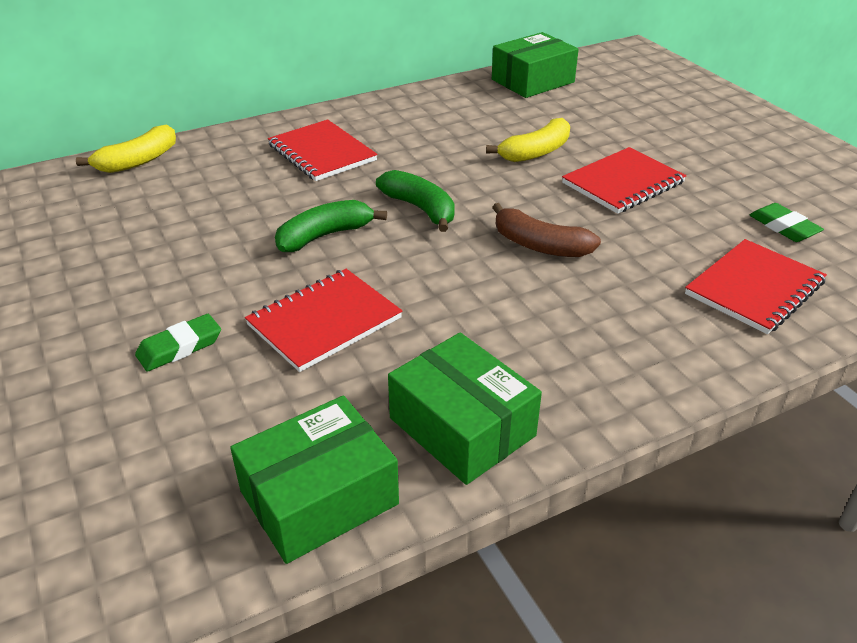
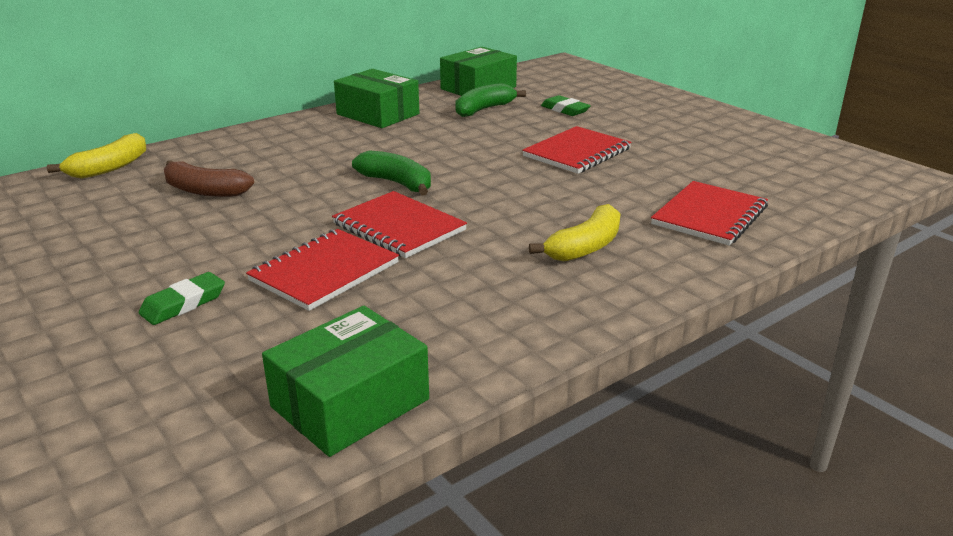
camera: 10 degrees left, 10 degrees down
(322, 153) = (293, 150): red notebook -> red notebook (399, 227)
(324, 236) = (310, 209): green banana -> green banana (484, 109)
(462, 427) = (475, 336): green box -> green box (378, 114)
(536, 152) = (494, 136): yellow banana -> yellow banana (585, 247)
(540, 245) = (514, 201): brown banana -> brown banana (204, 191)
(783, 227) = (722, 173): green eraser -> green eraser (565, 110)

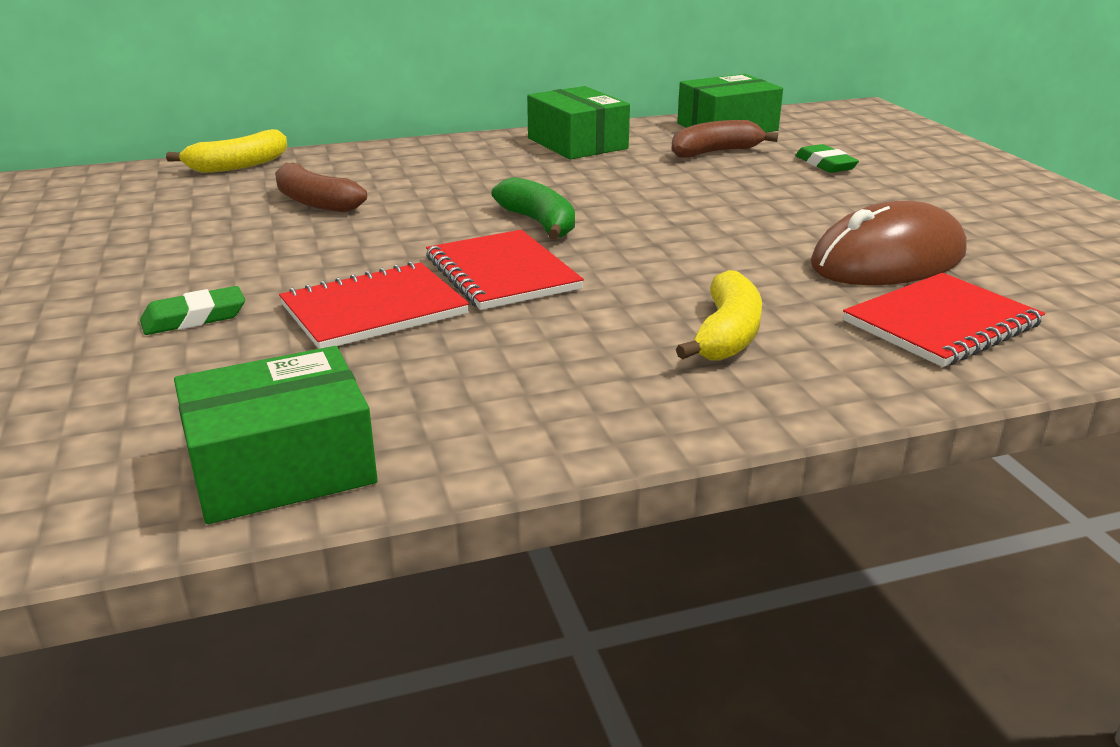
camera: 20 degrees right, 0 degrees up
(484, 109) = (715, 152): green banana -> brown banana
(577, 152) = (803, 217): red notebook -> none
(585, 247) = (727, 335): yellow banana -> yellow banana turned 45 degrees counterclockwise
(650, 176) = (888, 259): none -> brown mouse

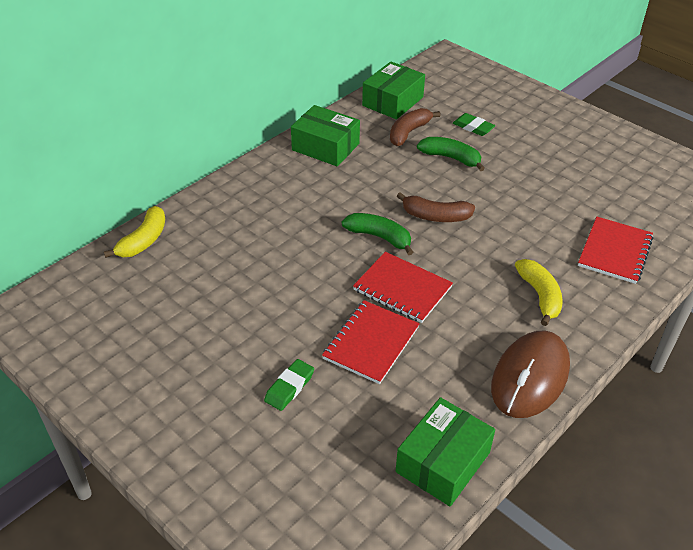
camera: 30 degrees left, 15 degrees up
(315, 202) = (236, 262): brown banana -> brown banana (435, 216)
(752, 182) = (451, 158): none -> green banana
(888, 259) = (562, 209): brown mouse -> brown mouse (530, 377)

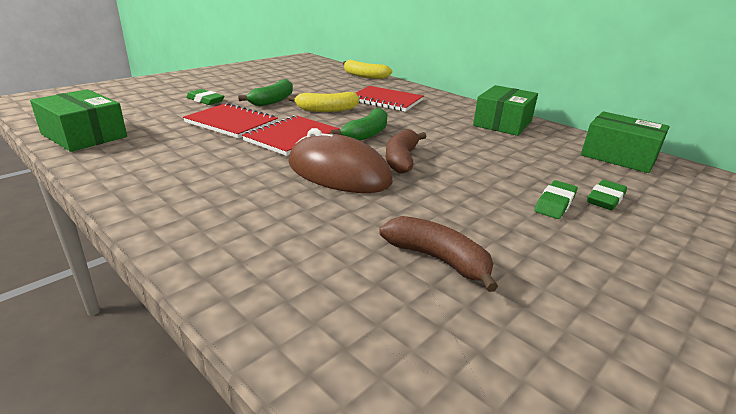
camera: 90 degrees right, 15 degrees down
(408, 132) = (558, 159): brown banana -> brown banana (437, 259)
(451, 158) = (519, 177): green banana -> green banana (273, 101)
(488, 150) = (555, 203): none -> green eraser
(530, 377) = (135, 179): brown mouse -> brown mouse (338, 172)
(540, 295) = (253, 201): yellow banana -> yellow banana (327, 110)
(614, 251) = (325, 279): red notebook -> red notebook (386, 100)

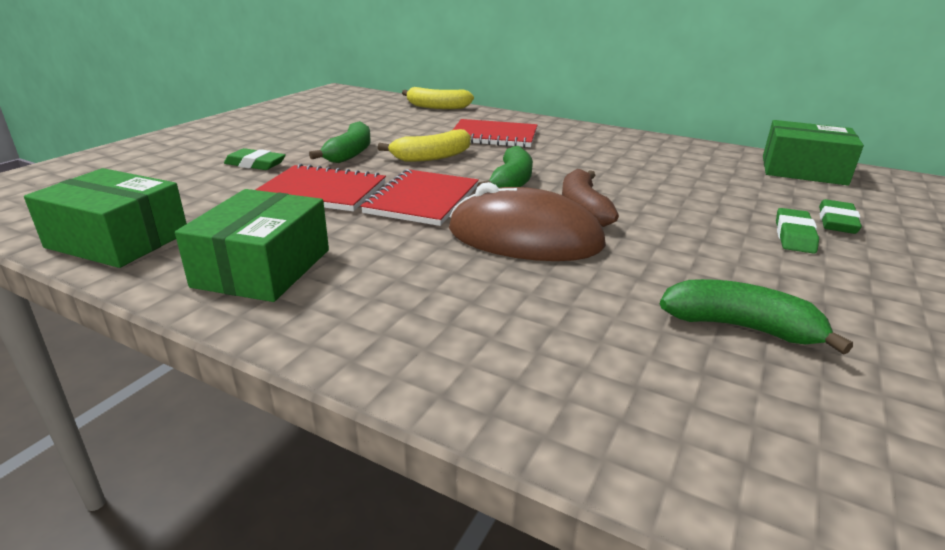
camera: 15 degrees left, 0 degrees up
(437, 259) = (740, 327): brown banana -> green banana
(502, 123) = (651, 148): green box -> green box (262, 268)

